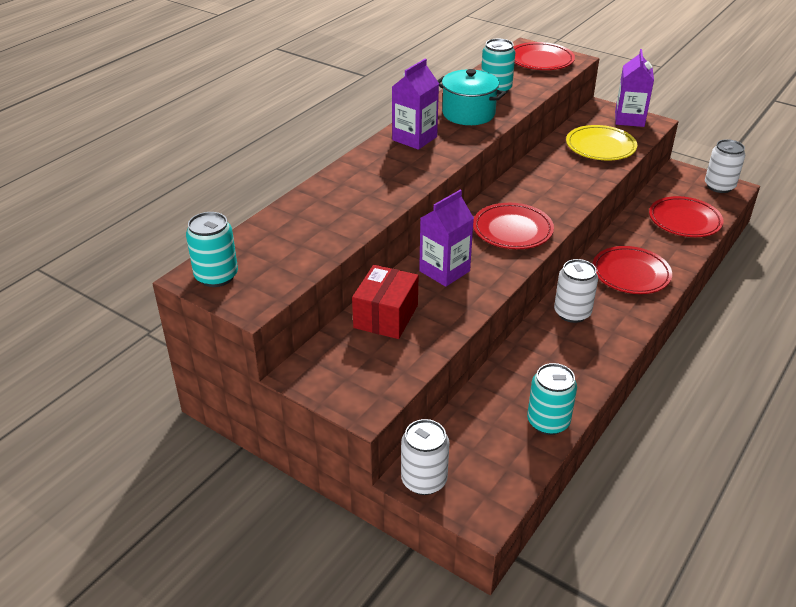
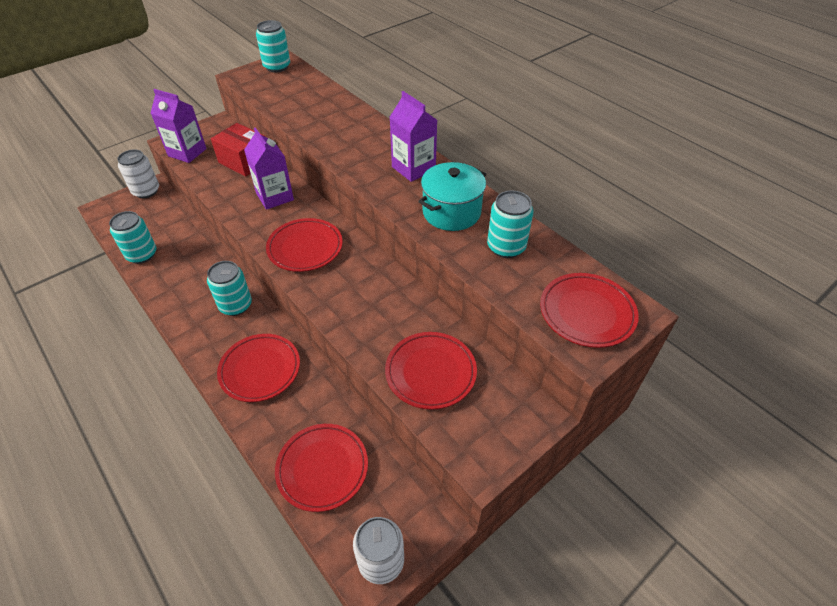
camera: 105 degrees right, 10 degrees up
(572, 313) = (235, 305): white can -> turquoise can
(600, 147) = (430, 372): yellow plate -> red plate
(629, 119) = (497, 438): purple carton -> purple carton (187, 152)

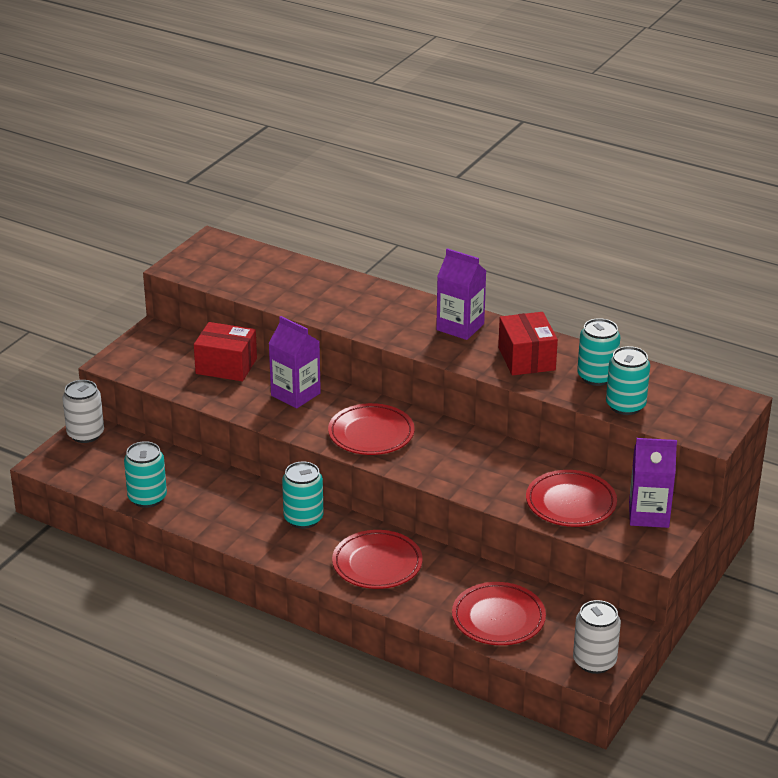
camera: 20 degrees left, 15 degrees down
(187, 152) = (146, 371): purple carton -> purple carton (648, 515)
(277, 67) = (213, 249): turquoise can -> turquoise can (625, 406)
(451, 212) = (526, 359): turquoise pot -> red box
(587, 313) = (695, 411): red plate -> none

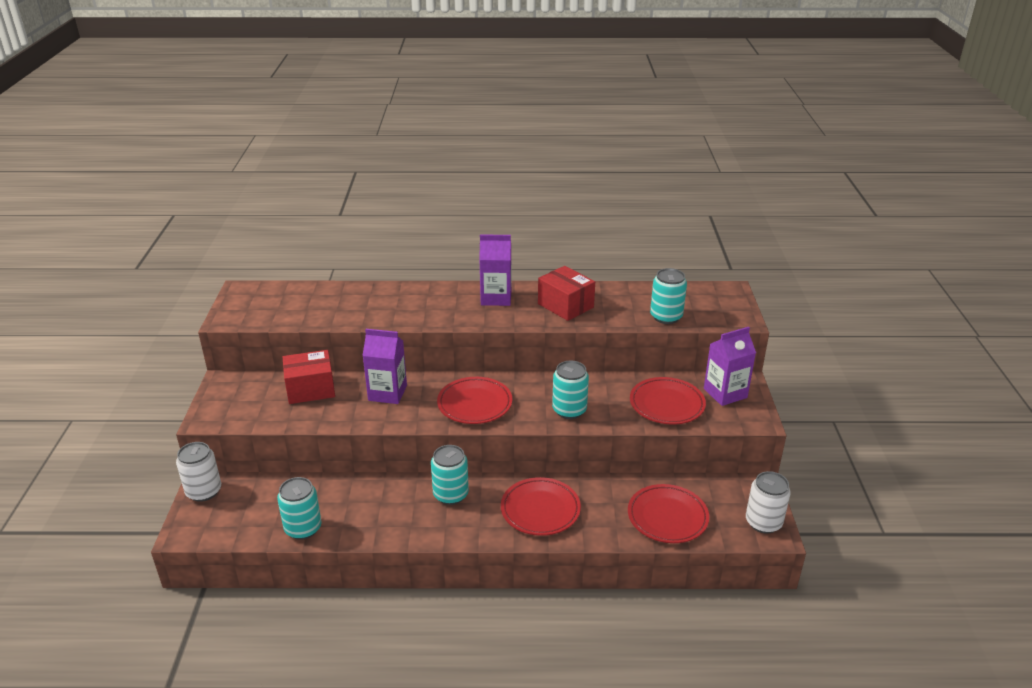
camera: 30 degrees left, 0 degrees up
(596, 377) = (625, 303): turquoise can -> turquoise can (569, 410)

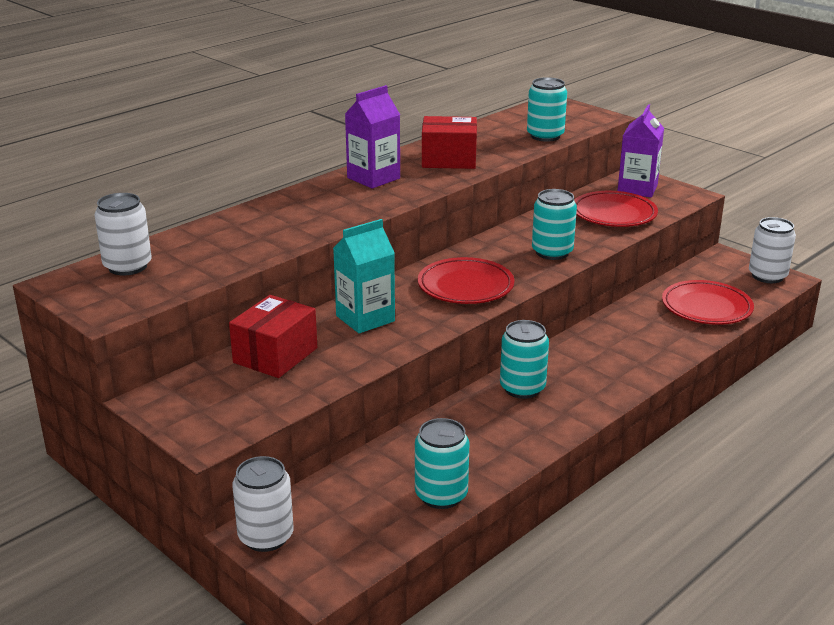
camera: 45 degrees left, 5 degrees down
(281, 295) = (127, 266): none -> white can
(387, 393) = (365, 318): purple carton -> turquoise carton
(540, 510) = (613, 356): red plate -> none

